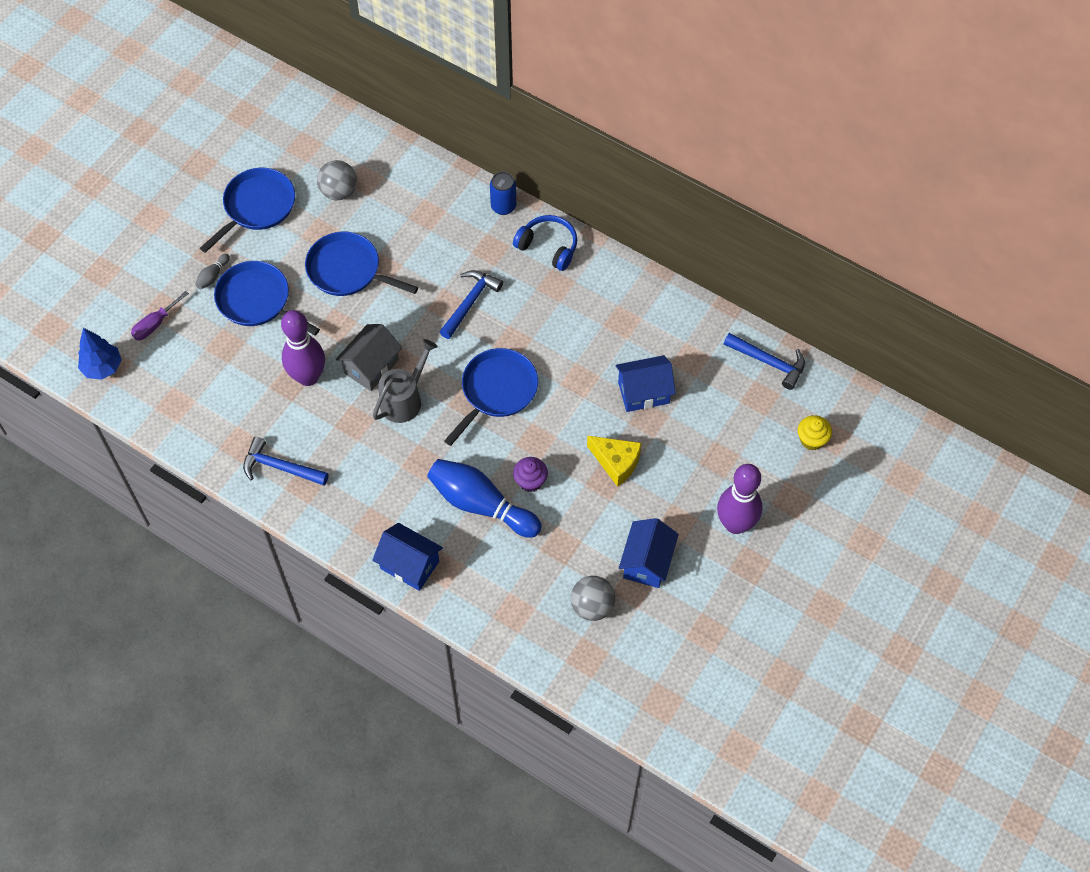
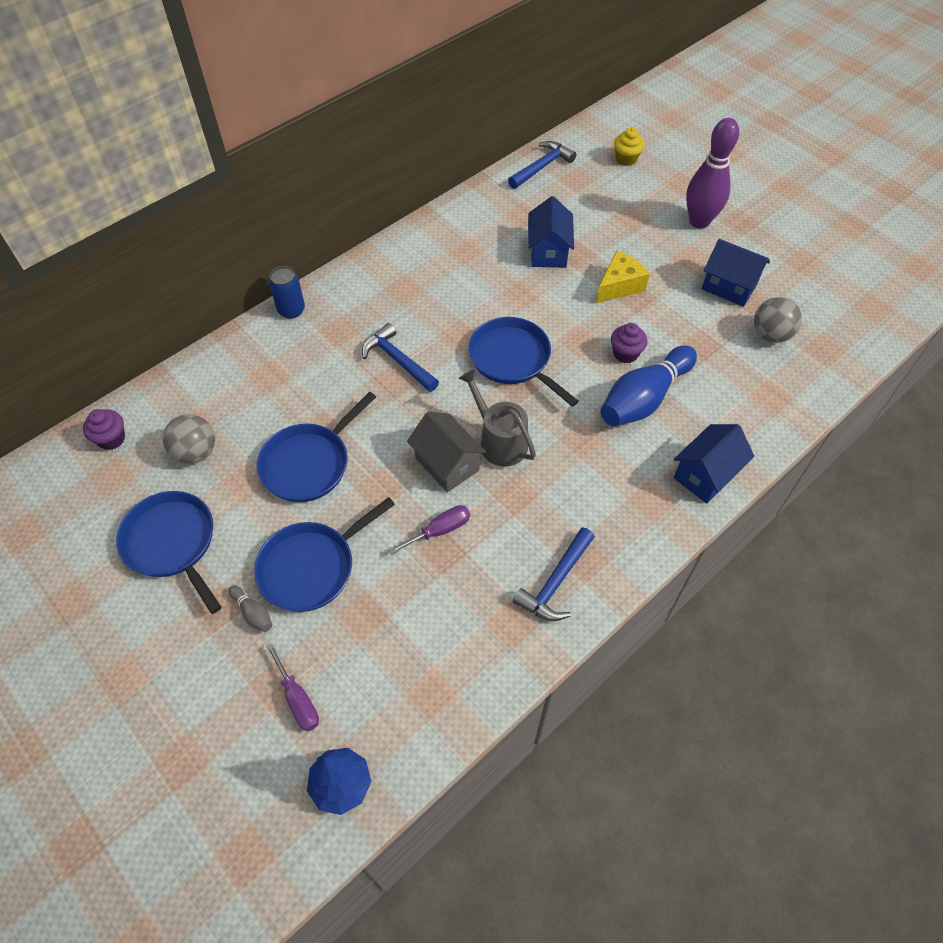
camera: 75 degrees left, 5 degrees down
(308, 377) = (440, 530): purple bowling pin -> purple screwdriver
(337, 133) = (111, 439): none -> purple cupcake
(548, 247) = (357, 285): blue headphones -> none

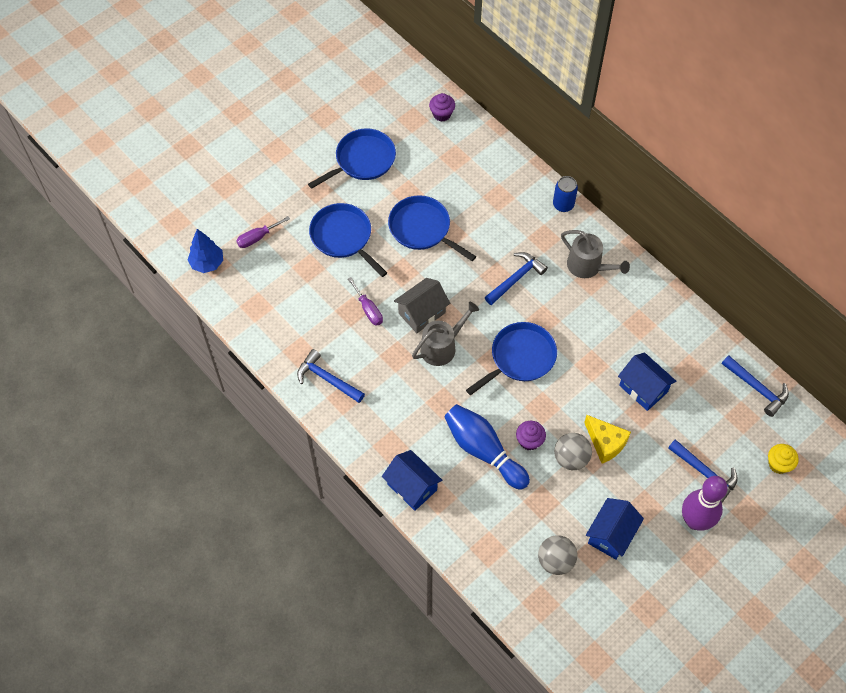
camera: 90 degrees right, 5 degrees up
(196, 452) = (431, 162): grey ball -> grey ball (571, 458)
(253, 613) = (313, 209): grey bowling pin -> none
(384, 291) = (588, 266): none -> grey watering can
(548, 251) = (643, 389): blue house -> blue house turned 45 degrees clockwise
(644, 210) = (705, 473): none -> blue hammer

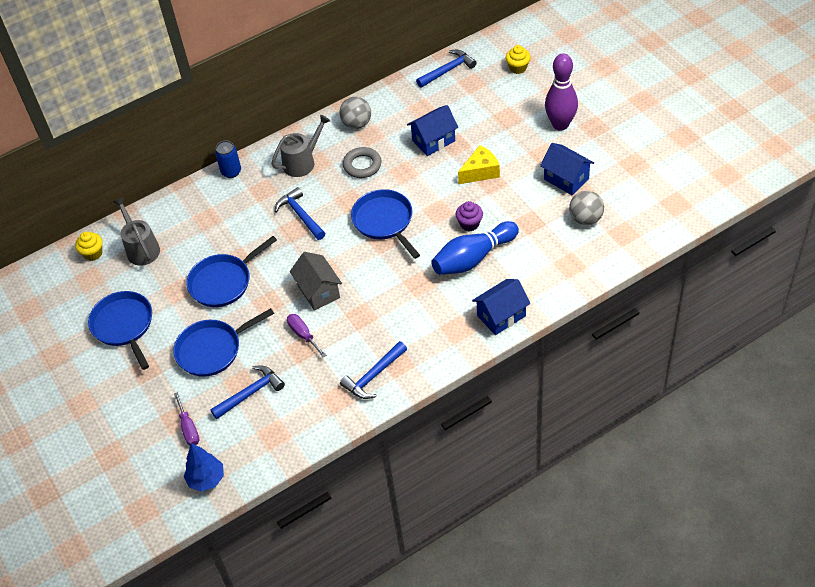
camera: 75 degrees left, 10 degrees down
(368, 309) = (303, 335): purple screwdriver -> purple screwdriver turned 105 degrees counterclockwise
(442, 114) = (93, 253): purple cupcake -> yellow cupcake
(442, 347) = (359, 279): grey watering can -> grey watering can (141, 248)
(571, 458) = (491, 197): grey ball -> grey ball (357, 124)
(594, 324) = (362, 165): none -> grey ring
(705, 473) = (519, 112): blue hammer -> blue hammer (250, 393)

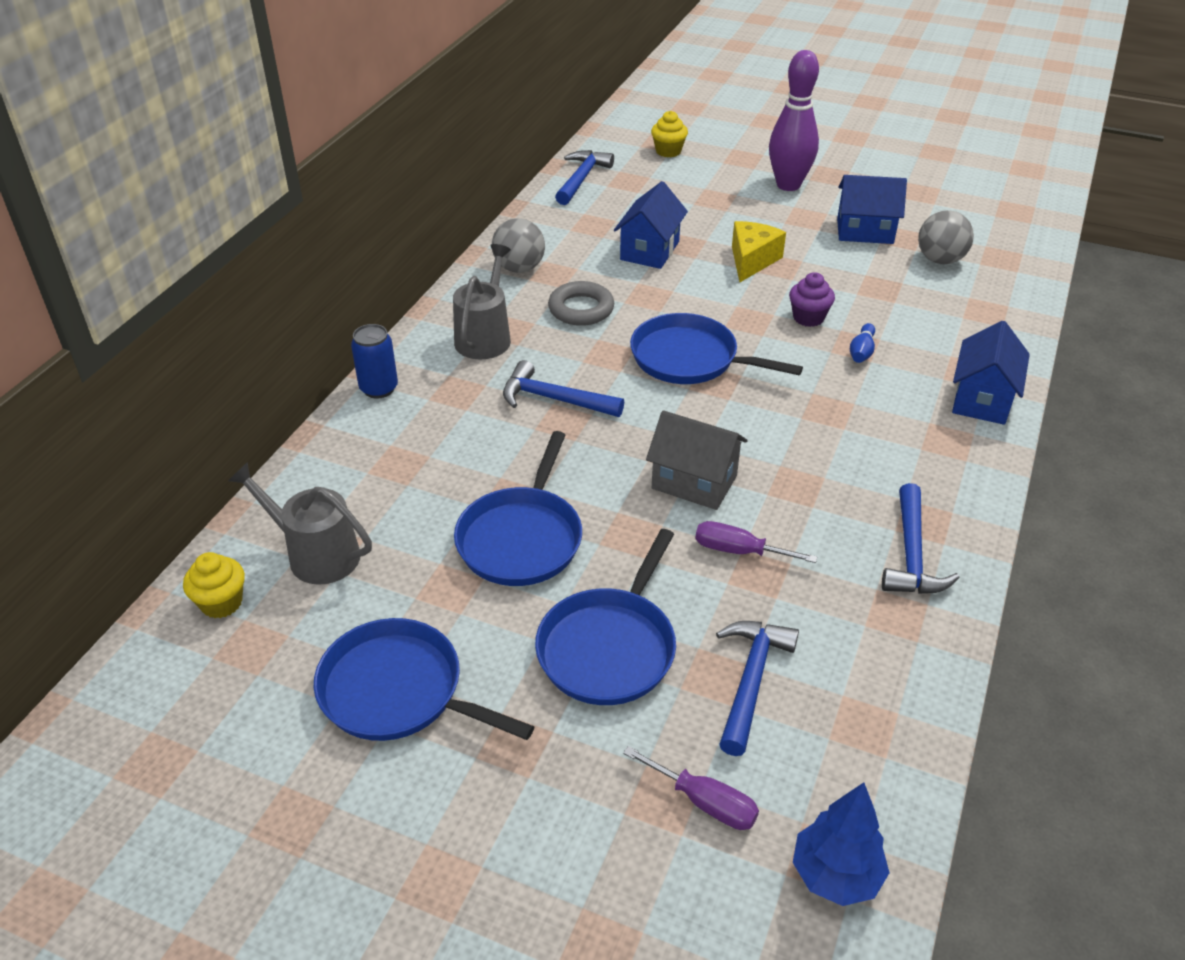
camera: 40 degrees left, 10 degrees down
(473, 258) = (861, 352): blue bowling pin -> blue bowling pin, size x0.41

